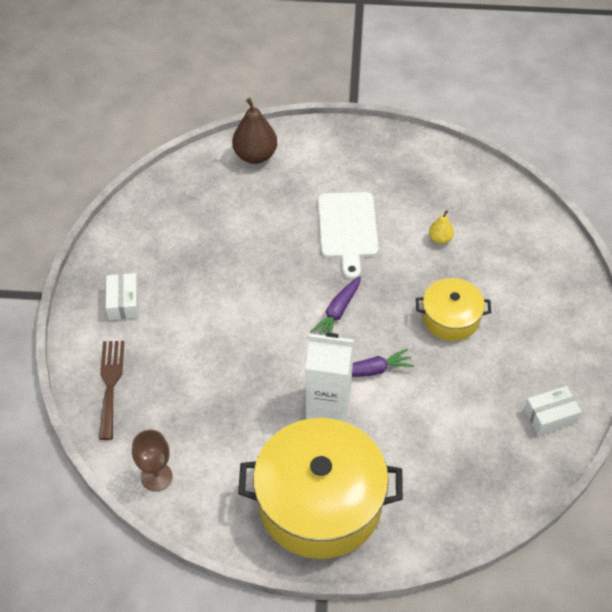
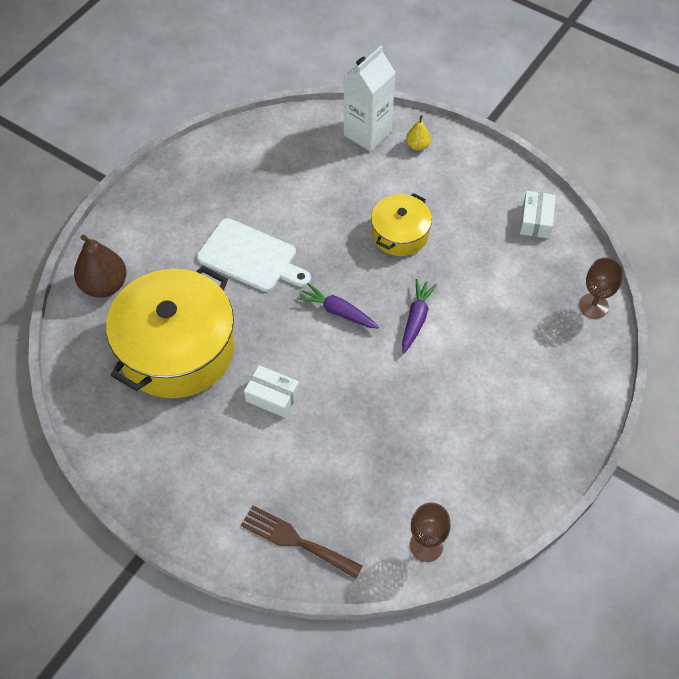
camera: 60 degrees left, 5 degrees up
(123, 302) = (204, 485): white box -> white box (272, 396)
(320, 503) = (526, 424): yellow pot -> yellow pot (177, 349)
(328, 405) = (431, 368): white carton -> white carton (367, 133)
(338, 312) = (338, 312): purple carrot -> purple carrot turned 150 degrees clockwise
(440, 239) = (312, 196): yellow pear -> yellow pear (417, 146)
(488, 505) = (593, 306): none -> brown goblet

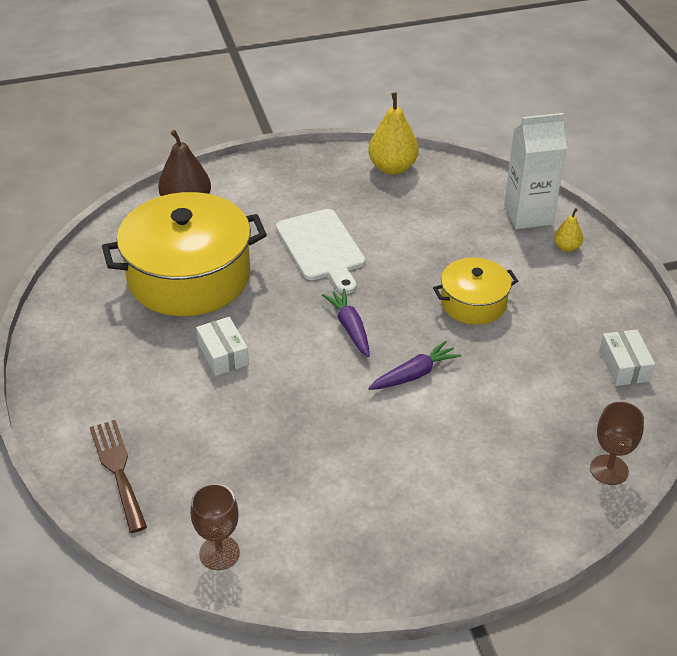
camera: 40 degrees right, 15 degrees down
(231, 149) = (392, 168): none -> yellow pear
(536, 220) = (624, 366): white box -> white box turned 60 degrees counterclockwise

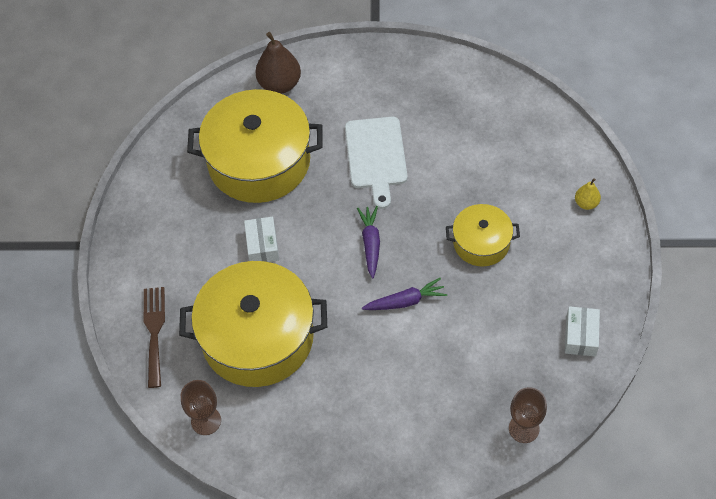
camera: 20 degrees right, 15 degrees up
(252, 447) = (257, 337): none -> yellow pot
(392, 168) = (468, 81): yellow pear -> none
(528, 215) = (567, 160): white carton -> none

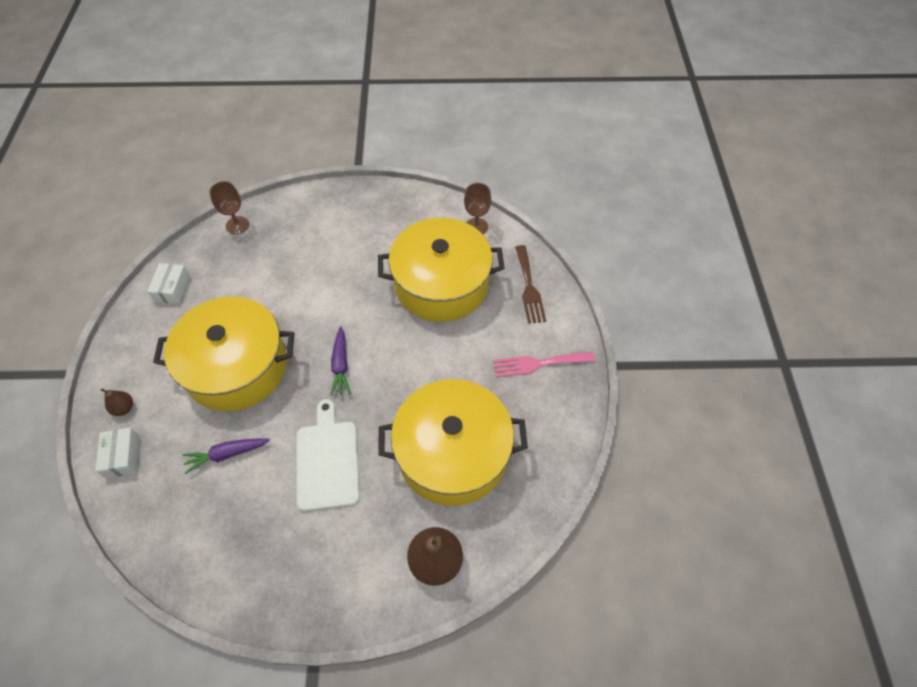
camera: 175 degrees right, 0 degrees up
(162, 243) = (538, 364): none -> pink fork
(262, 245) = (442, 362): white box -> white box (122, 456)
(405, 301) = (314, 314): purple carrot -> purple carrot (227, 454)
(481, 243) = (236, 367): yellow pot -> yellow pot, size x1.91
(586, 203) = (124, 408): yellow pear -> brown pear

